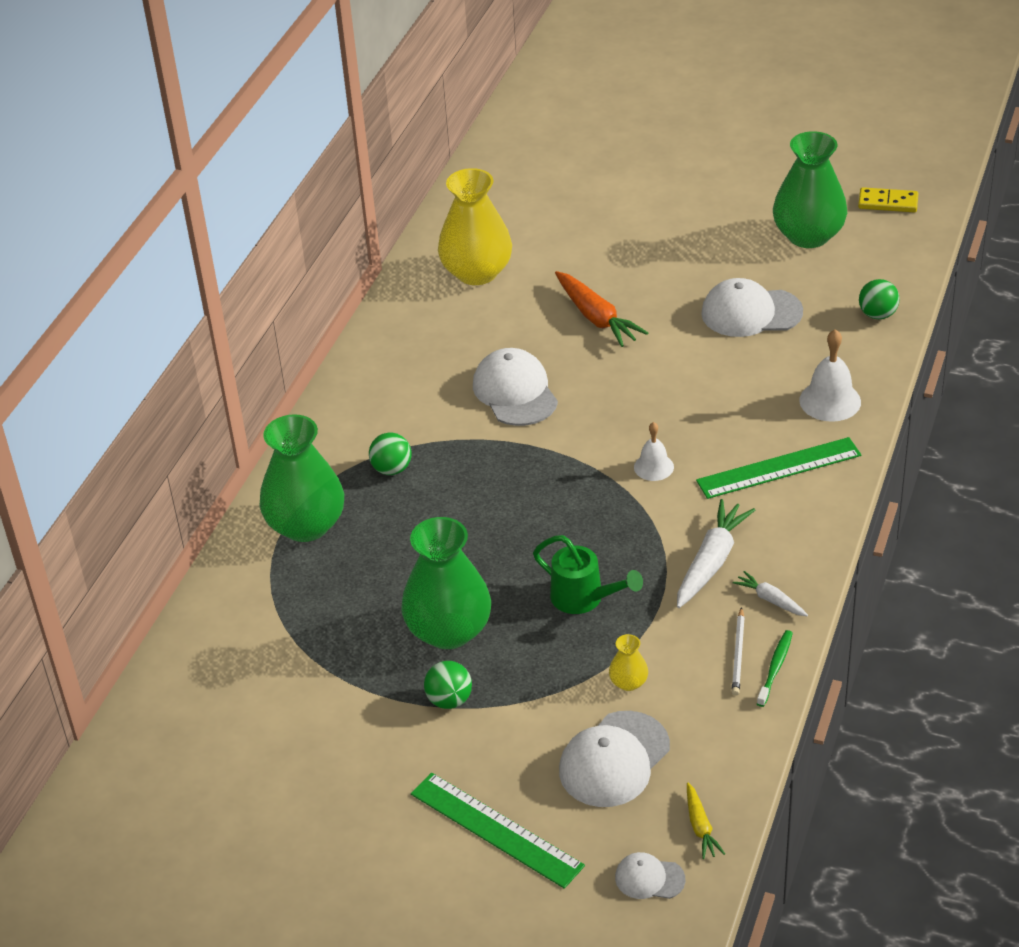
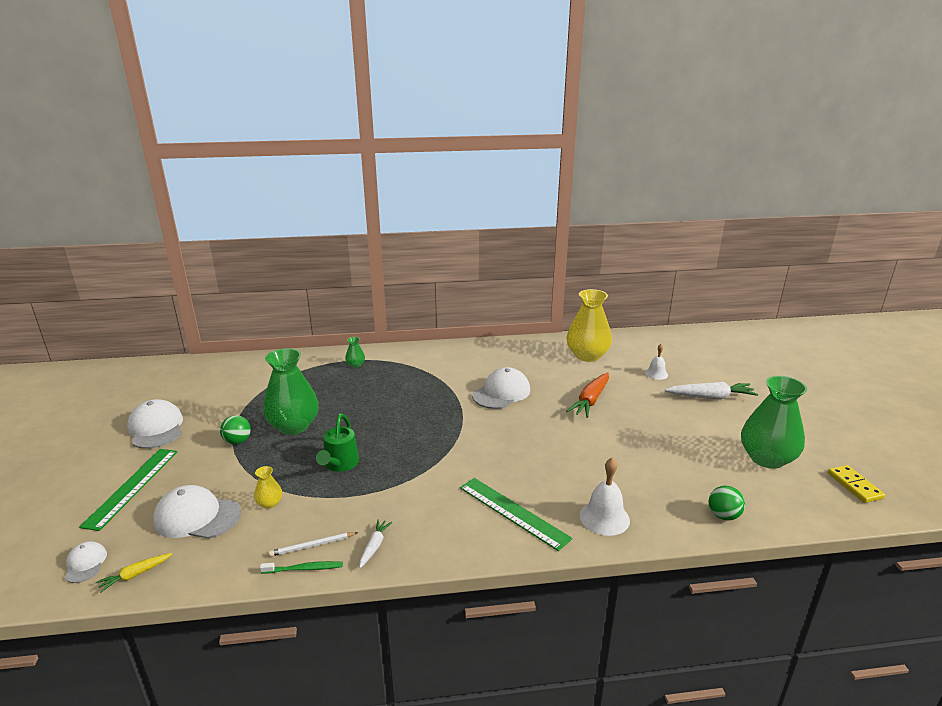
camera: 60 degrees right, 15 degrees down
(306, 525) = (355, 365): green vase -> green vase, size x0.43
(392, 469) = (412, 375): green ball -> none
(653, 467) = (474, 458): white bell -> white bell (656, 374)
(711, 562) = (399, 507): white carrot -> white carrot (710, 397)
(751, 313) = (658, 456): white cap -> white cap (156, 428)

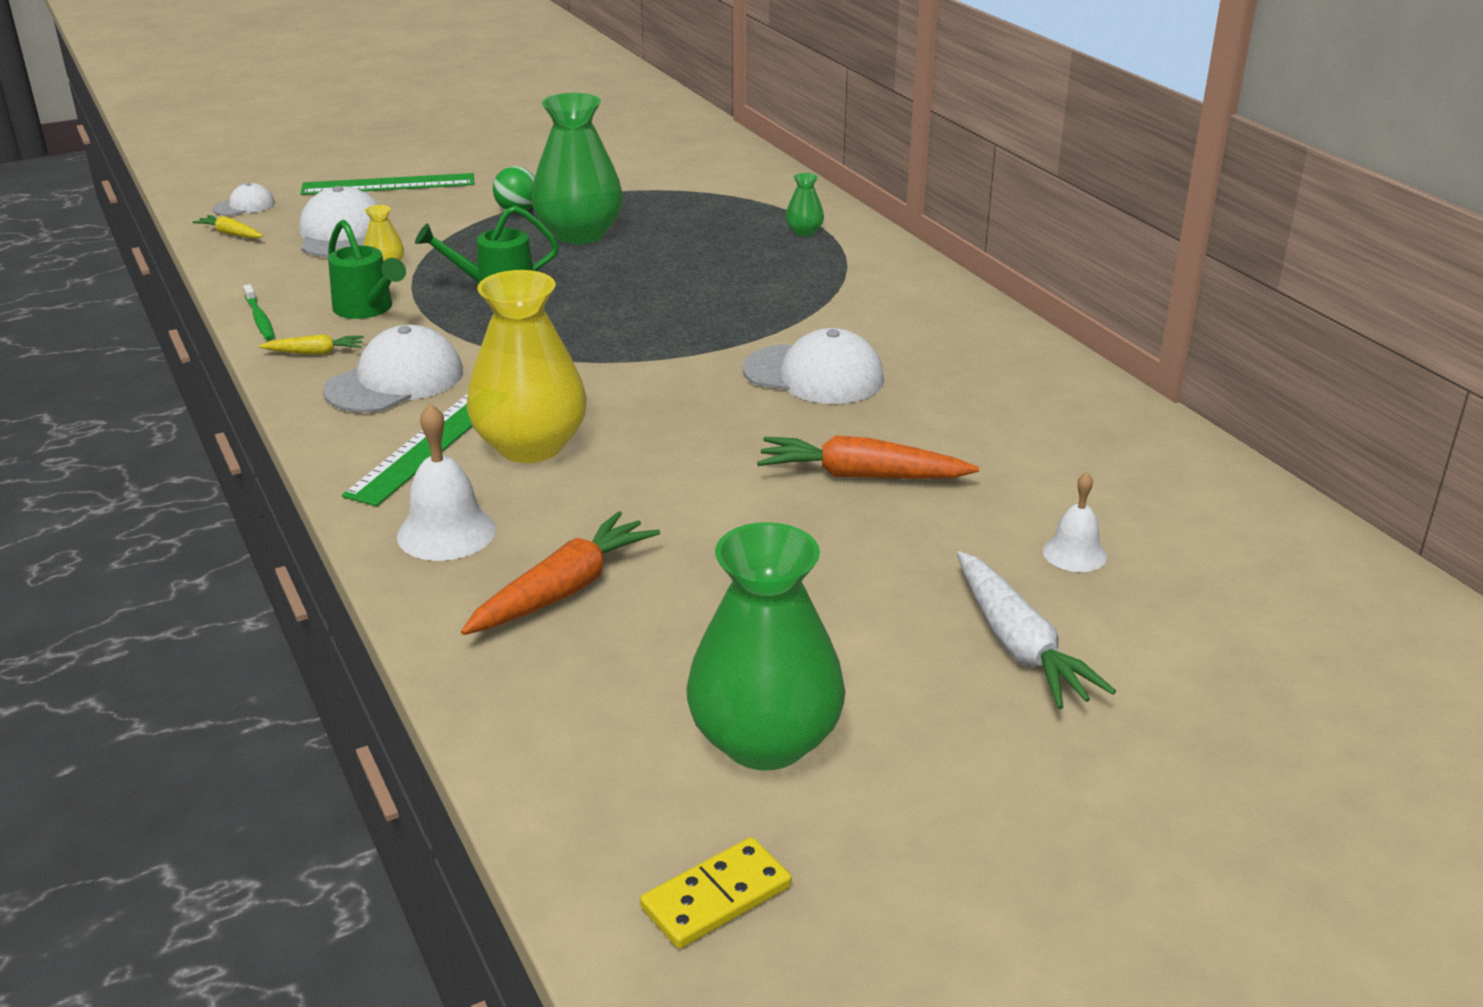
camera: 70 degrees right, 5 degrees up
(156, 428) = (521, 158): white cap -> white cap (395, 381)
(312, 546) = (305, 313): white pencil -> none
(328, 517) = (367, 309): none -> green watering can
(374, 546) = (315, 352): white carrot -> yellow carrot
(587, 355) = (1078, 449): yellow vase -> yellow vase (530, 446)
(662, 489) = (563, 590): none -> orange carrot
(723, 515) = (503, 673): green ball -> none

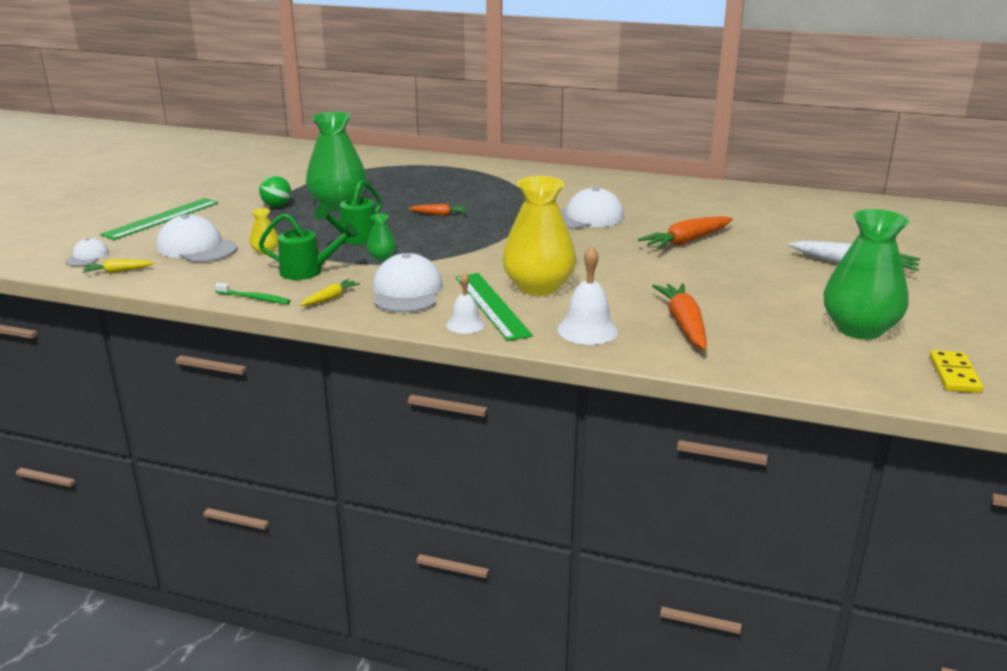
camera: 45 degrees left, 5 degrees down
(652, 293) = (439, 214): none -> orange carrot
(804, 232) = (446, 170): green vase -> green vase (382, 257)
(1074, 553) = (805, 234): white bell -> white bell (465, 324)

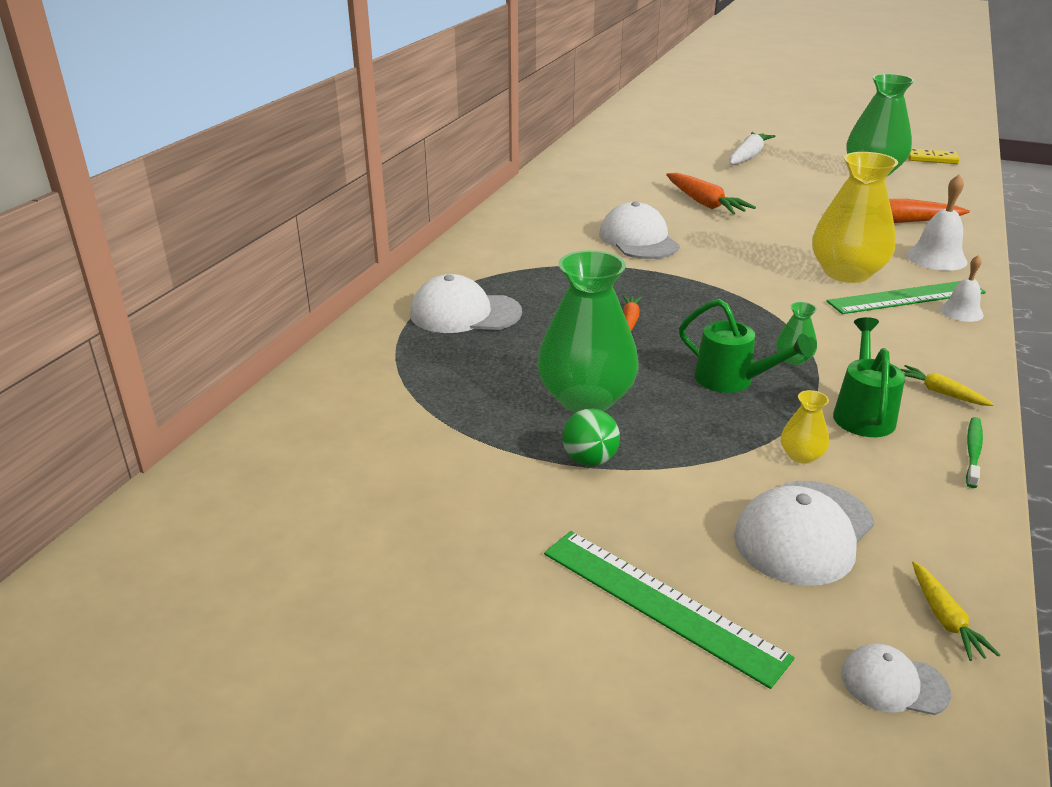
camera: 85 degrees left, 5 degrees up
(407, 291) = (894, 342): white cap -> white cap (465, 313)

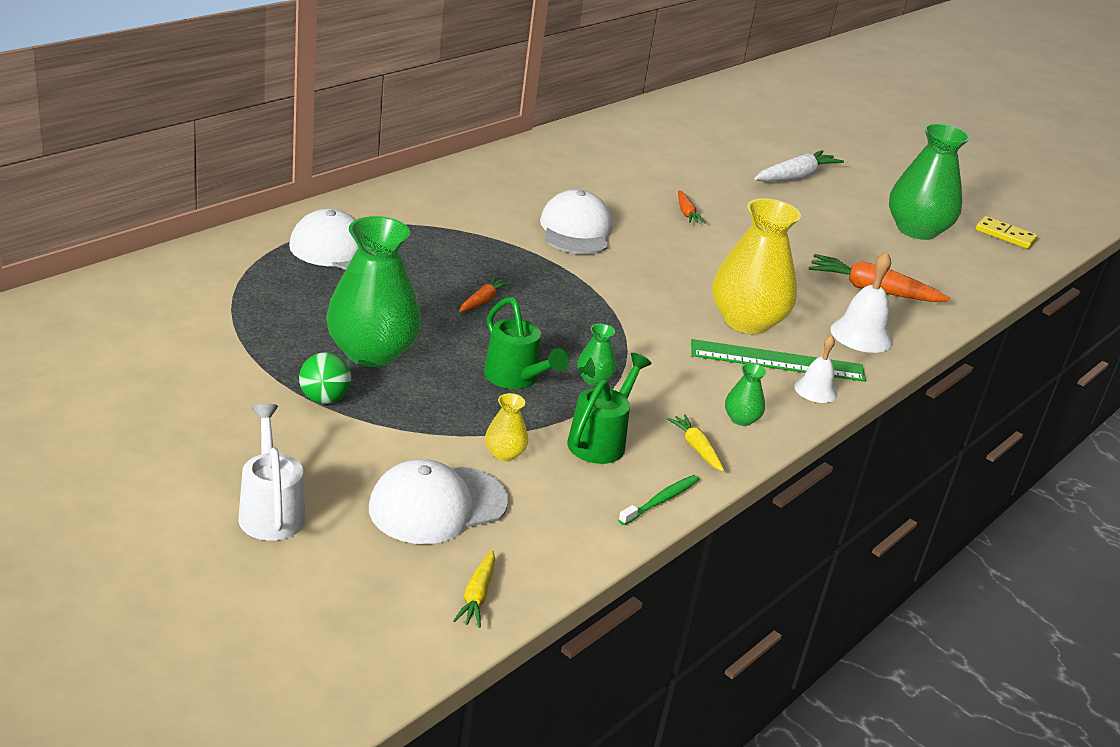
camera: 15 degrees right, 0 degrees up
(660, 603) = (271, 511): green ruler -> white watering can
(704, 203) = (686, 213): orange carrot -> orange carrot, size x0.54
(893, 683) = (385, 617): white cap -> none
(941, 355) = (741, 419): none -> green vase

